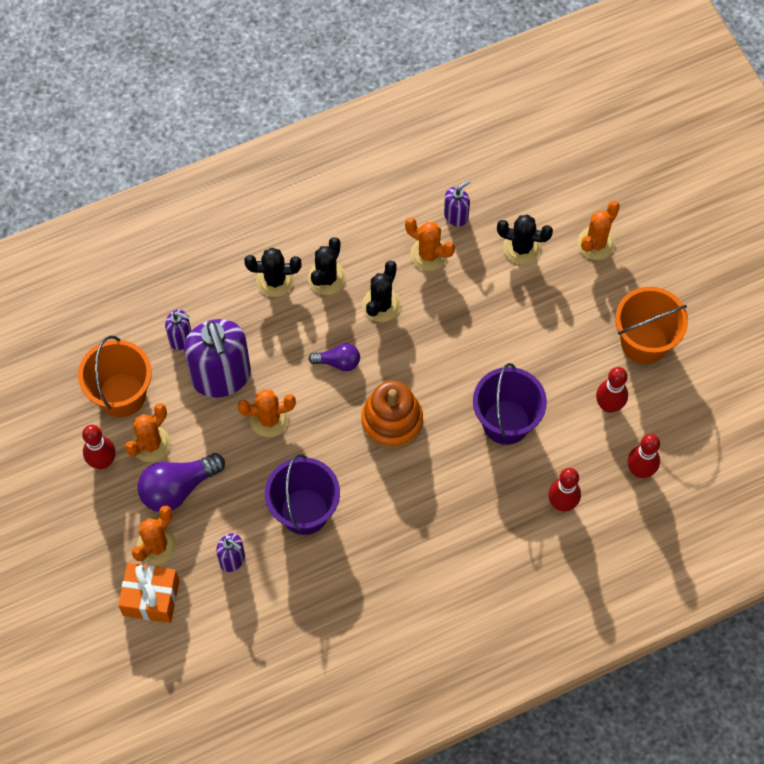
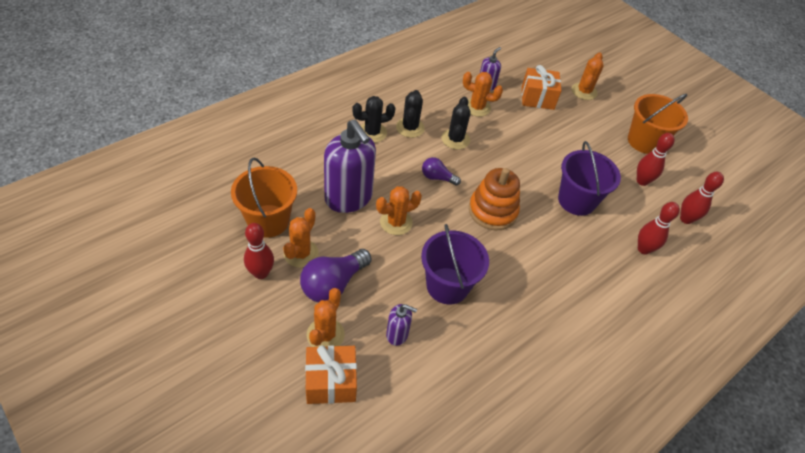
camera: 20 degrees left, 15 degrees down
(181, 338) = (309, 176): purple soap dispenser -> none
(338, 362) = (437, 177): purple light bulb -> purple light bulb turned 150 degrees counterclockwise
(521, 247) = (537, 98): black cactus -> orange gift

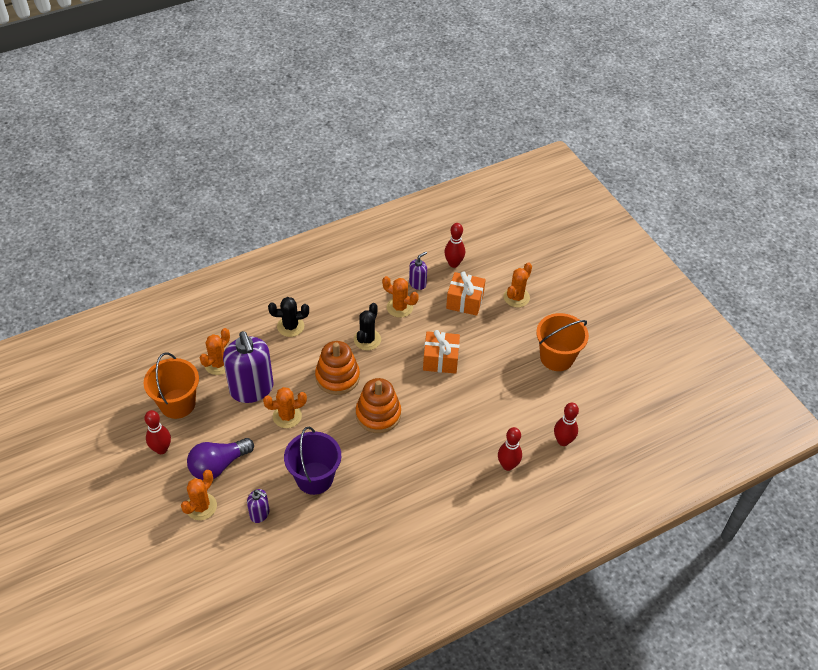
camera: 15 degrees right, 0 degrees up
(301, 253) = (198, 436): orange cactus -> orange cactus (218, 364)
(331, 382) = (196, 544): orange gift -> orange gift (440, 360)
(410, 128) = (327, 324): black cactus -> none
(437, 177) = (337, 377): purple light bulb -> orange stacking toy
(576, 201) = (462, 412): purple bucket -> none
(642, 181) = (536, 399): red bowling pin -> red bowling pin (453, 263)

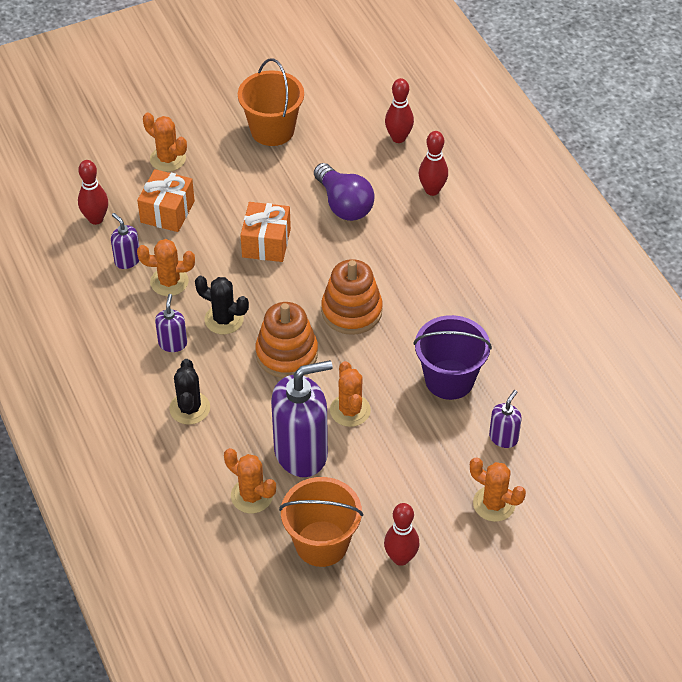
camera: 85 degrees left, 0 degrees up
(218, 465) = (429, 487): purple light bulb -> purple light bulb (344, 204)
(345, 313) = (173, 343): none -> purple soap dispenser
(399, 307) = (169, 282): orange cactus -> orange cactus turned 60 degrees clockwise

